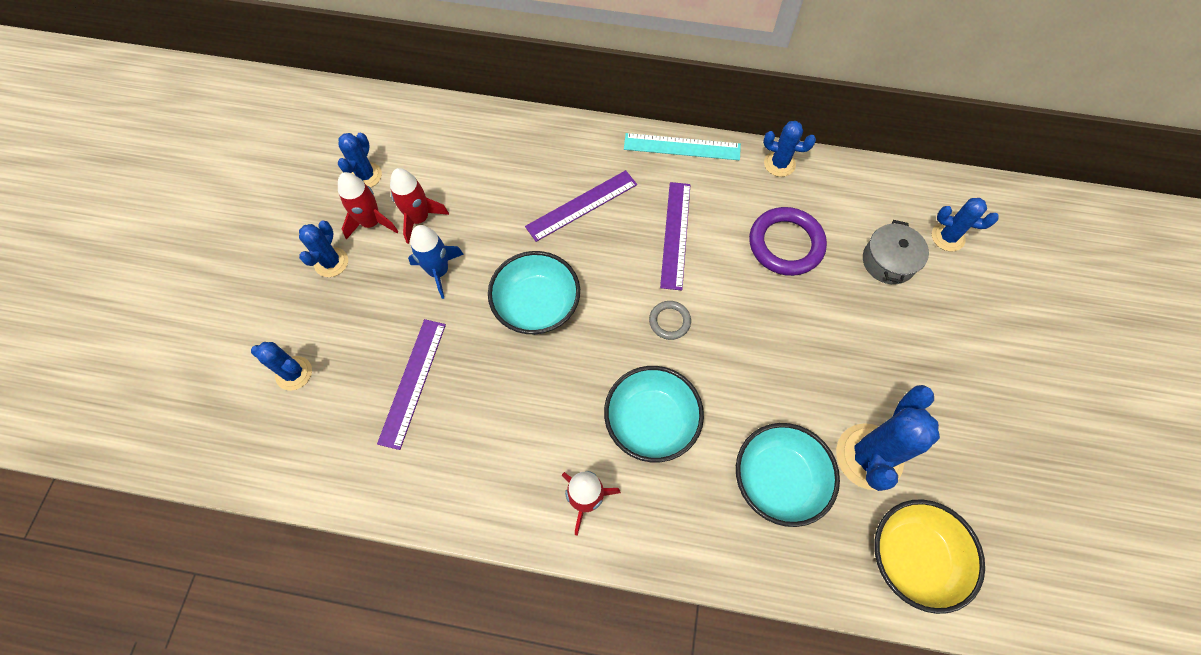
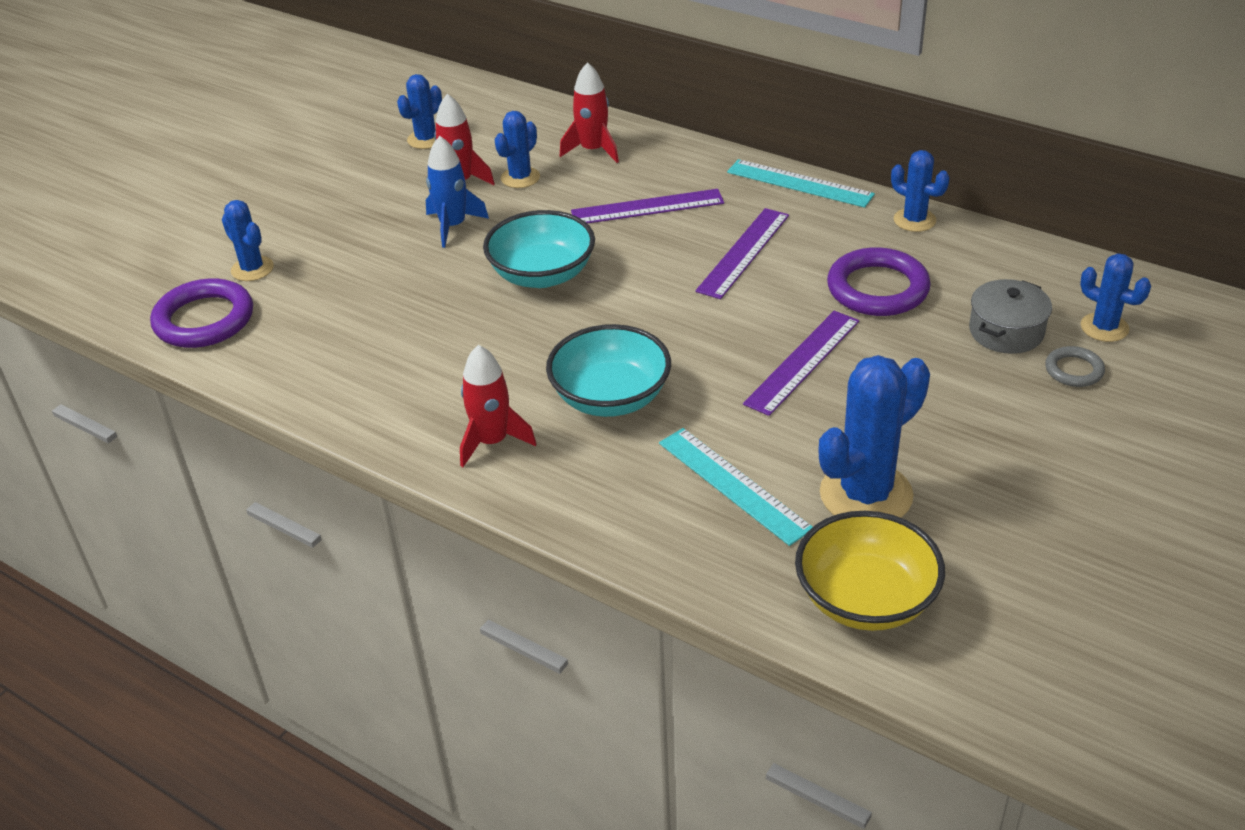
camera: 25 degrees right, 25 degrees down
(283, 446) = (204, 320): none -> purple ring
(331, 262) = (346, 196): blue cactus -> blue cactus (520, 178)
(371, 223) = (408, 175): red rocket -> red rocket (593, 150)
(413, 382) = (368, 303): purple ruler -> purple ruler (803, 362)
(669, 321) = (688, 321): grey ring -> grey ring (1074, 370)
(778, 480) = (734, 484): turquoise bowl -> turquoise ruler

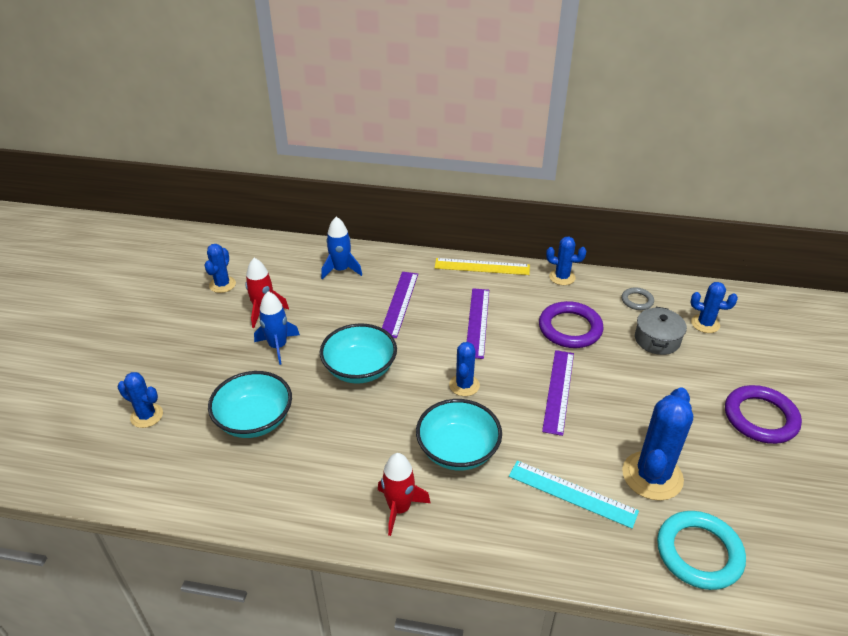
camera: 25 degrees left, 0 degrees up
(204, 320) = (130, 468): purple ring -> purple ring (760, 418)
(374, 303) = (254, 420): none -> turquoise bowl
(520, 178) = (304, 300): blue cactus -> blue cactus (464, 385)
(593, 150) = (341, 270): red rocket -> blue rocket
(647, 207) = (399, 303): purple ruler -> purple ruler turned 45 degrees counterclockwise
(799, 183) = (482, 266): turquoise ruler -> yellow ruler
(865, 599) = (699, 553): yellow bowl -> turquoise ring
(1074, 370) = (707, 356): grey ring -> grey ring (637, 301)

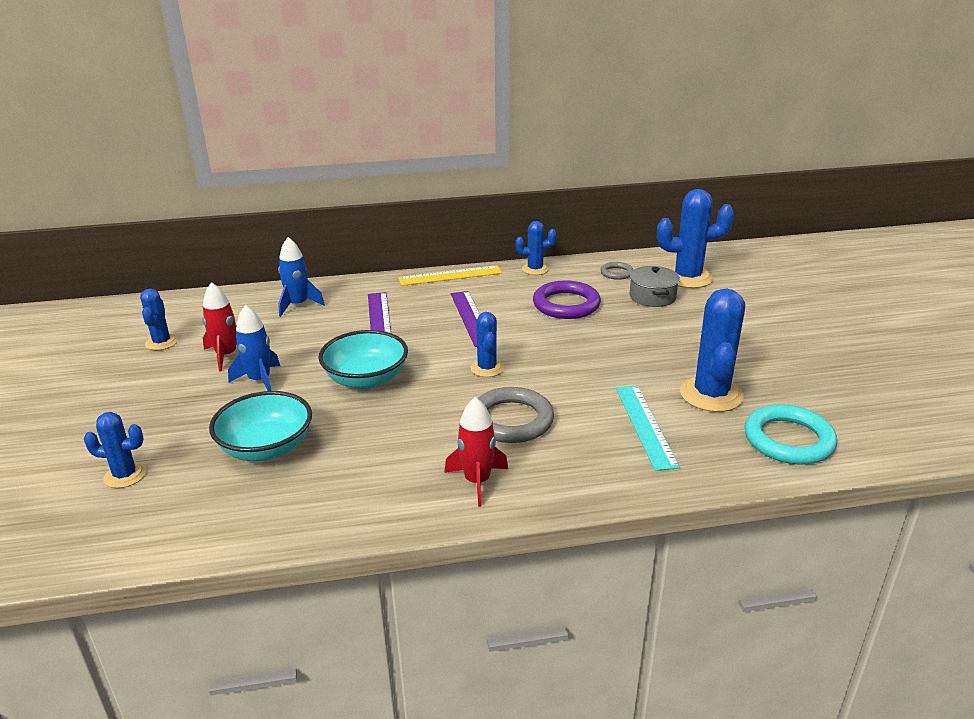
camera: 20 degrees left, 10 degrees down
(458, 450) = (511, 420): turquoise bowl -> grey ring
(559, 391) = (584, 352): purple ruler -> none
(572, 493) = (645, 425): turquoise ruler -> turquoise ruler turned 75 degrees clockwise
(705, 324) = (688, 277): blue cactus -> blue cactus, size x1.75
(760, 418) = (777, 332): purple ring -> none

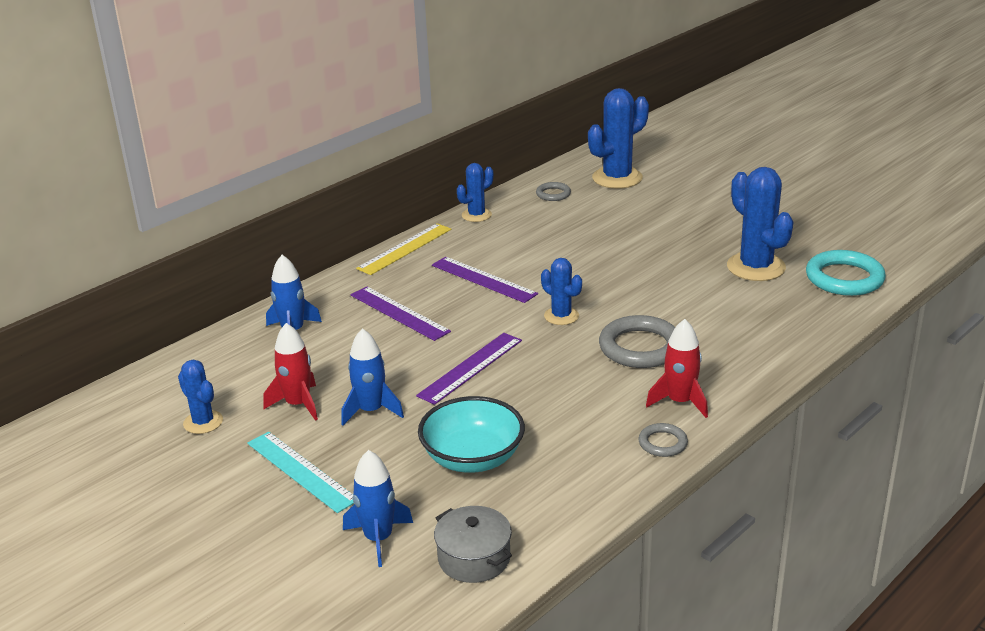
camera: 35 degrees left, 0 degrees up
(125, 475) = (378, 539): blue cactus -> blue rocket
(366, 379) = (471, 368): turquoise bowl -> purple ruler
(413, 510) = (662, 443): none -> grey ring
(566, 304) = (550, 237): purple ring -> none
(645, 425) = (741, 309): turquoise ruler -> turquoise ruler (301, 471)
(652, 297) = (611, 205): grey pot -> grey pot (474, 558)

